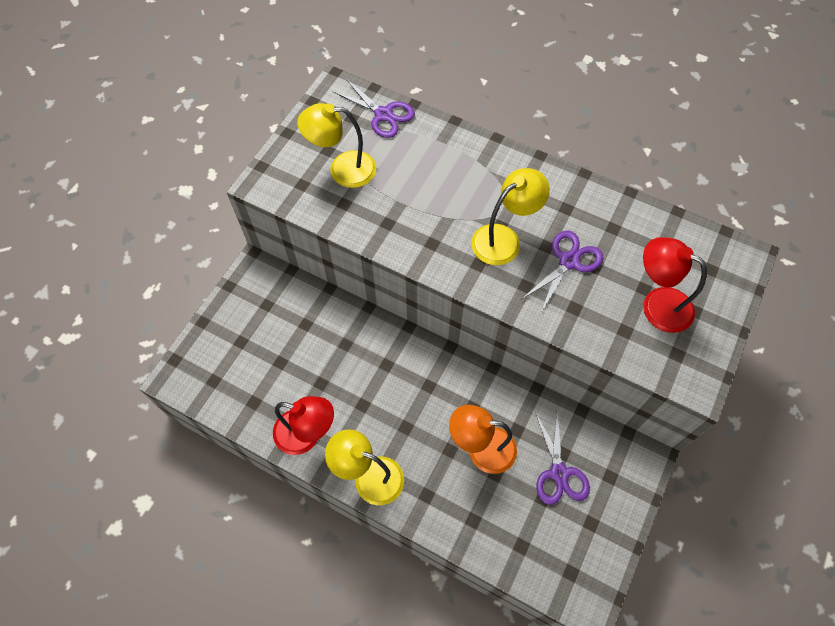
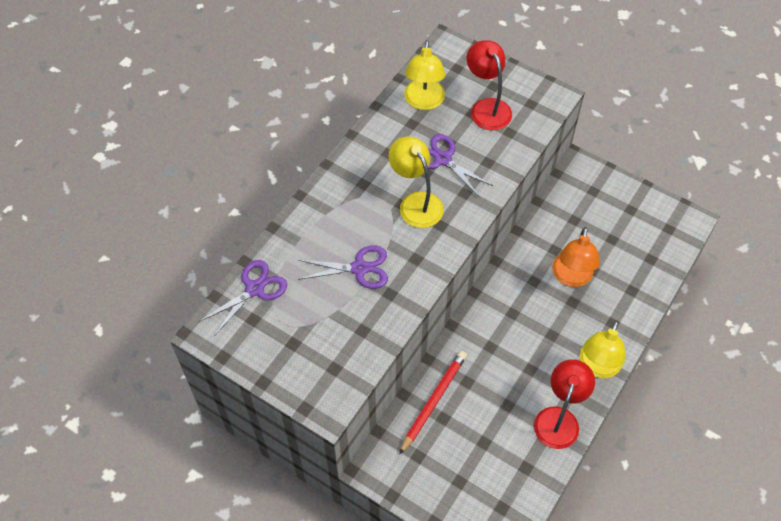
camera: 85 degrees left, 5 degrees down
(323, 314) = (433, 401): none -> red pencil
(342, 169) = (320, 330): yellow lamp -> yellow lamp (424, 102)
(559, 473) = (591, 225): purple scissors -> purple scissors (359, 268)
(657, 304) = (487, 107): red lamp -> red lamp turned 120 degrees clockwise

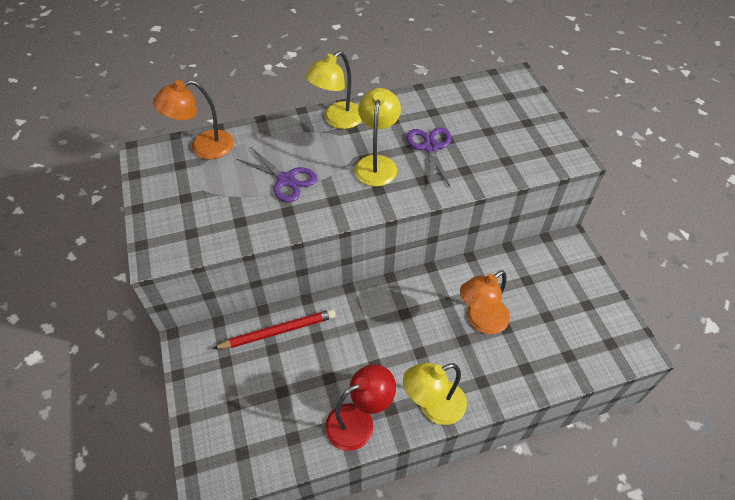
camera: 40 degrees right, 5 degrees down
(254, 289) = (203, 147): purple scissors -> orange lamp
(424, 102) = (458, 103): yellow lamp -> yellow lamp (337, 120)
(487, 107) = (505, 133): red lamp -> none

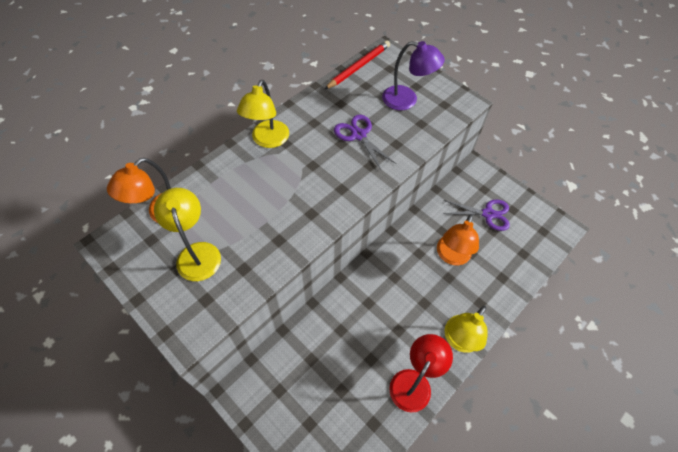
camera: 30 degrees left, 5 degrees up
(278, 331) = (306, 342): red pencil -> red pencil (358, 67)
(286, 180) = (259, 213): purple scissors -> purple scissors (488, 214)
(377, 163) = (325, 166): yellow lamp -> yellow lamp (197, 253)
(506, 132) = (407, 100): none -> purple lamp

